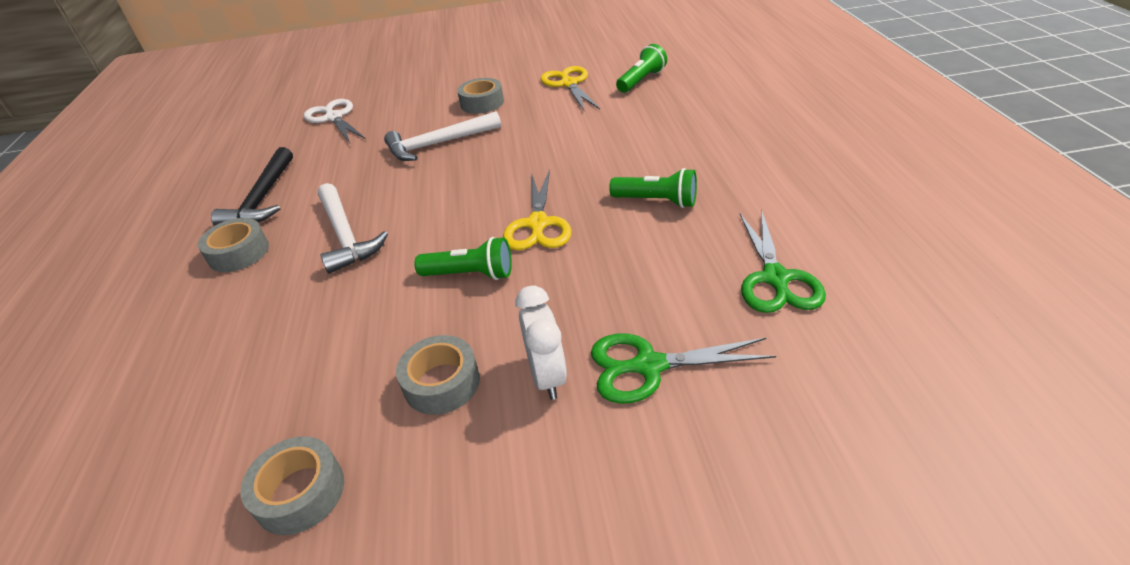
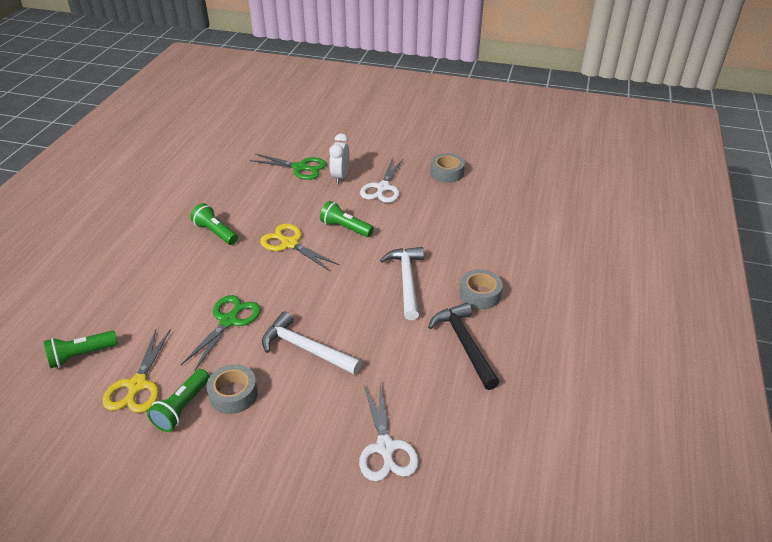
camera: 160 degrees left, 0 degrees up
(263, 198) = (464, 344): black hammer -> black hammer turned 45 degrees counterclockwise
(438, 144) = (306, 348): white hammer -> white hammer turned 150 degrees counterclockwise
(441, 383) = (383, 188): grey tape -> white scissors
(517, 86) = (182, 407): none -> green flashlight
(538, 224) = (290, 244): yellow scissors -> yellow scissors turned 75 degrees counterclockwise
(775, 278) = (216, 178): green scissors -> green scissors (229, 321)

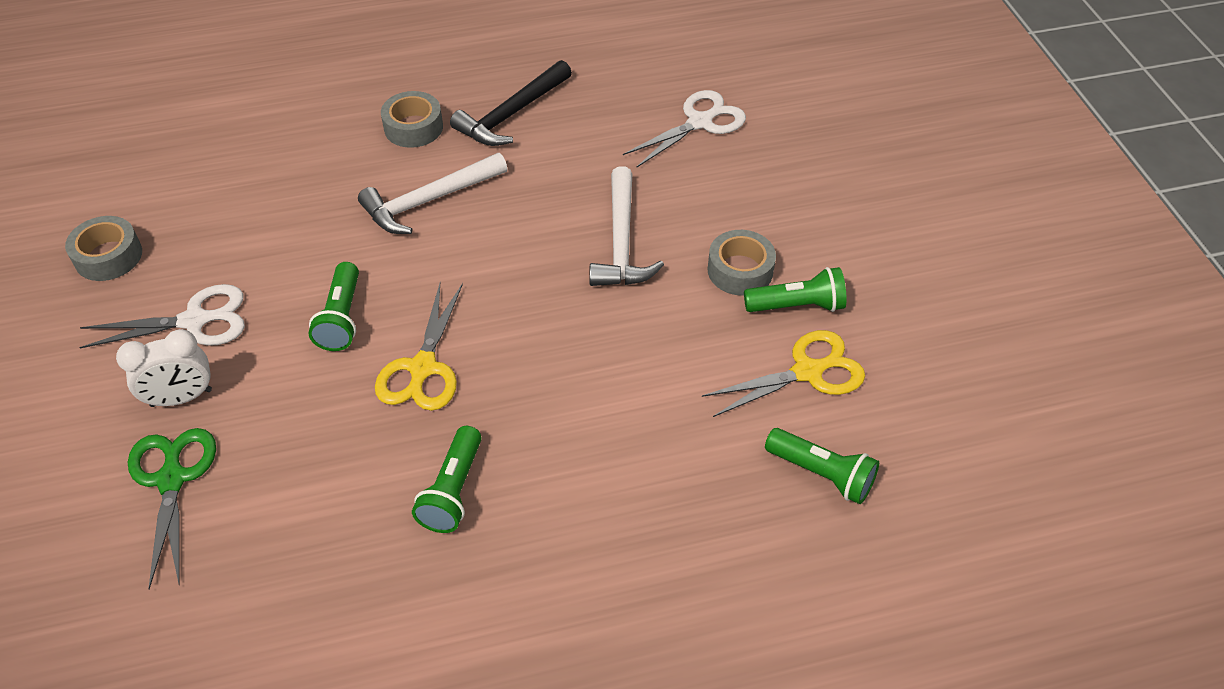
camera: 120 degrees left, 10 degrees up
(229, 321) = (635, 345): green scissors -> none

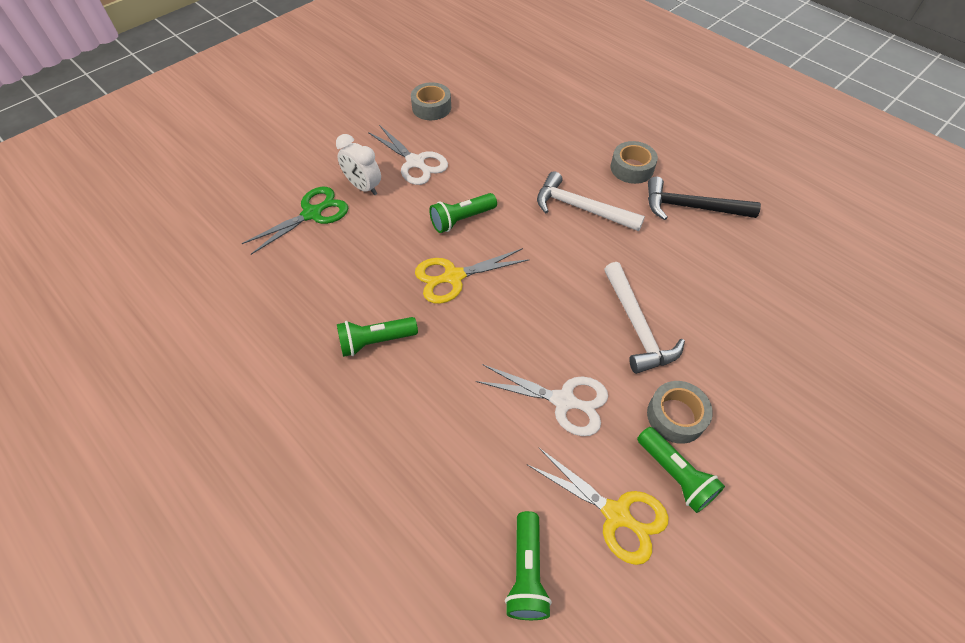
camera: 60 degrees right, 5 degrees up
(621, 242) = (637, 326): white hammer -> white hammer turned 75 degrees counterclockwise
(699, 122) = (795, 316): white scissors -> white scissors (563, 401)

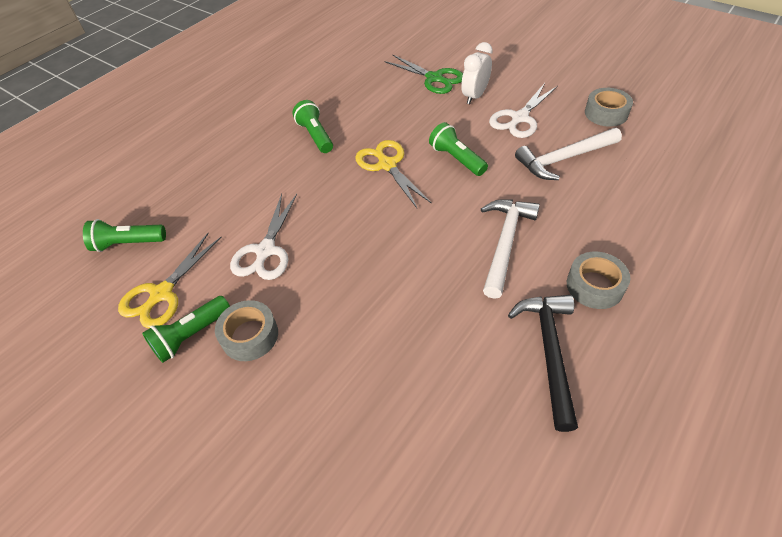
camera: 85 degrees right, 5 degrees down
(637, 326) = (351, 300): white hammer -> white hammer (563, 159)

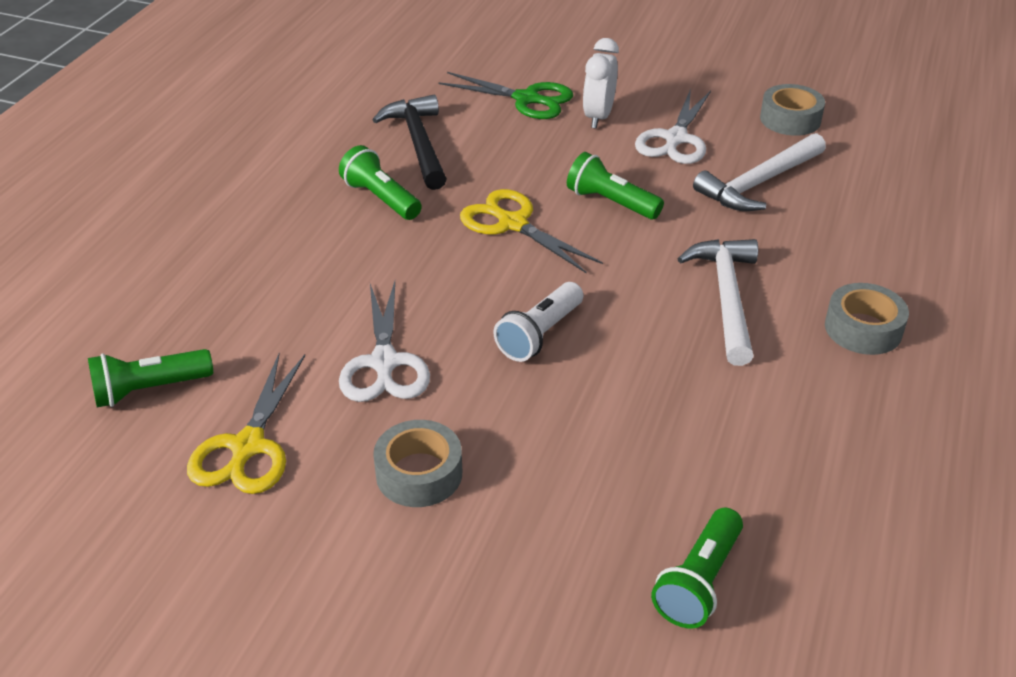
camera: 20 degrees left, 10 degrees down
(191, 335) = (327, 490): green flashlight -> green flashlight (699, 581)
(369, 248) = (540, 334): none -> white flashlight
(549, 351) = (839, 413): black hammer -> black hammer (418, 143)

